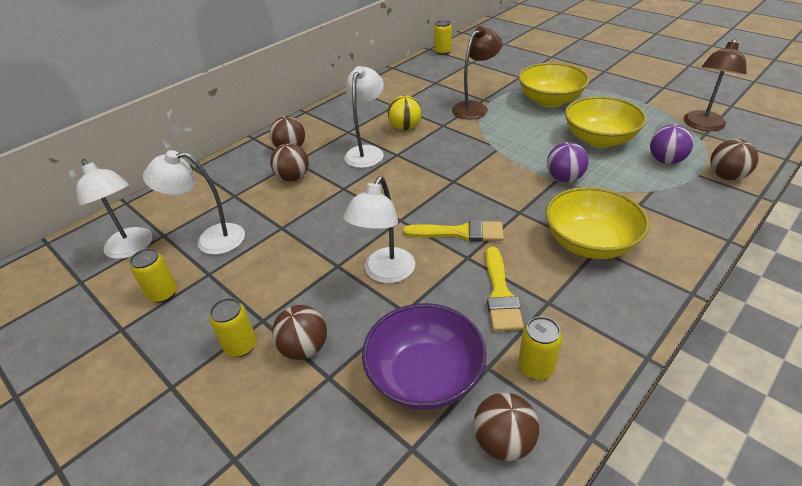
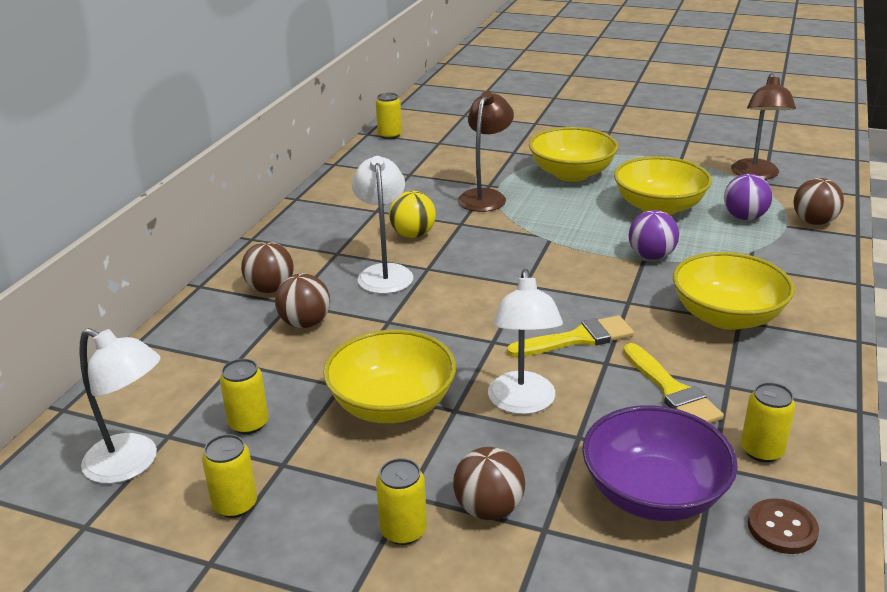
camera: 25 degrees left, 10 degrees down
(211, 239) = (249, 423): white lamp -> yellow can
(301, 250) = (392, 405): none -> yellow bowl
(503, 441) = (782, 528): brown ball -> brown button

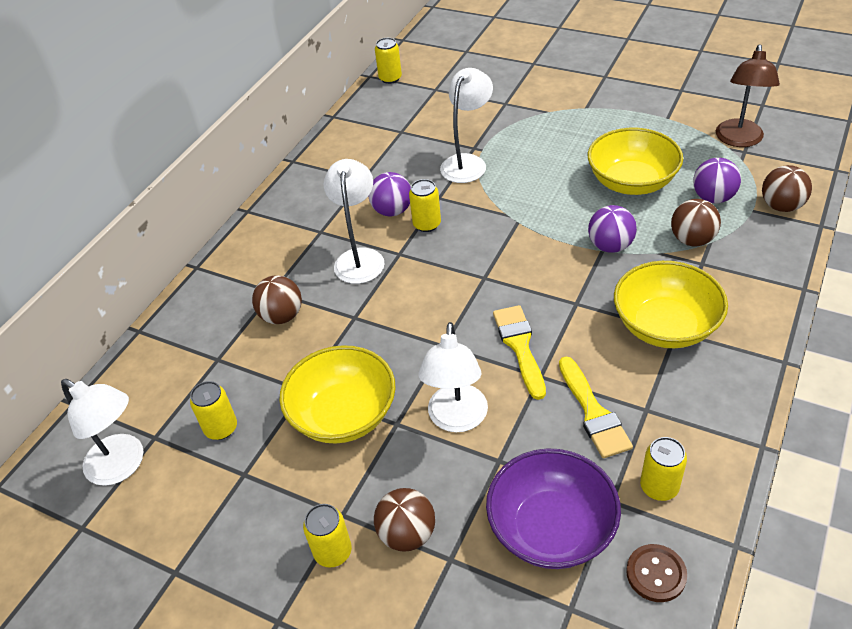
camera: 10 degrees right, 15 degrees up
(235, 504) = (201, 514): yellow can -> yellow can (427, 224)
(270, 289) = (256, 273): brown ball -> brown ball (692, 240)
(413, 235) = (392, 211): yellow ball -> purple ball
(485, 196) = (467, 163): brown lamp -> white lamp
(571, 174) = (555, 134): yellow bowl -> none
(577, 339) = (520, 346): yellow brush -> yellow brush turned 90 degrees counterclockwise

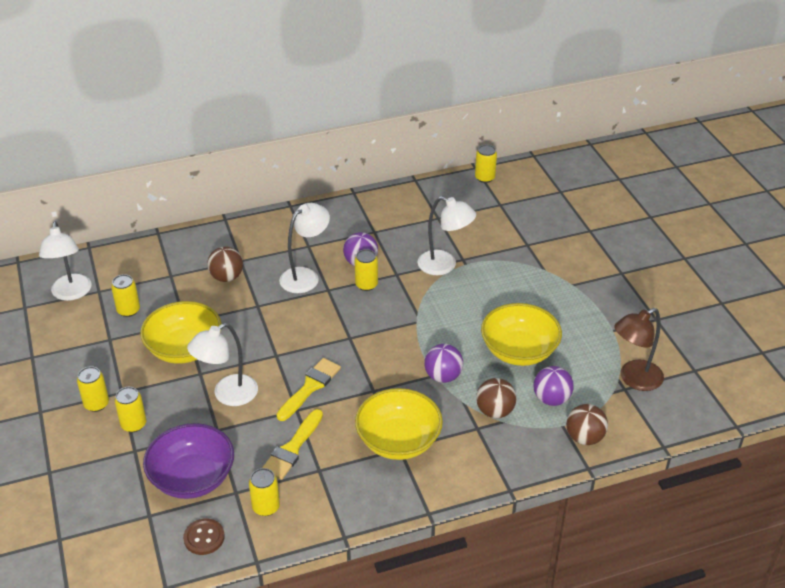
camera: 40 degrees right, 5 degrees down
(407, 534) = (133, 424): brown ball -> yellow can
(467, 163) = (444, 265): white lamp -> white lamp turned 45 degrees clockwise

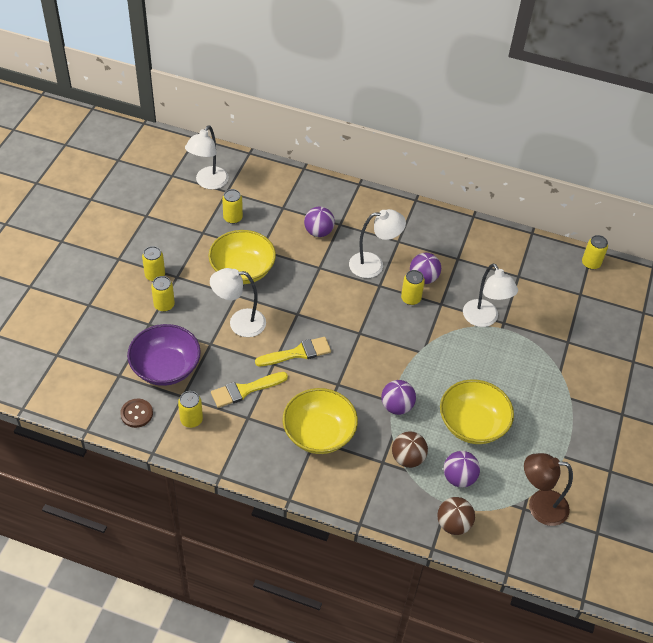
camera: 35 degrees right, 10 degrees up
(226, 277) = (318, 232): brown ball -> purple ball

